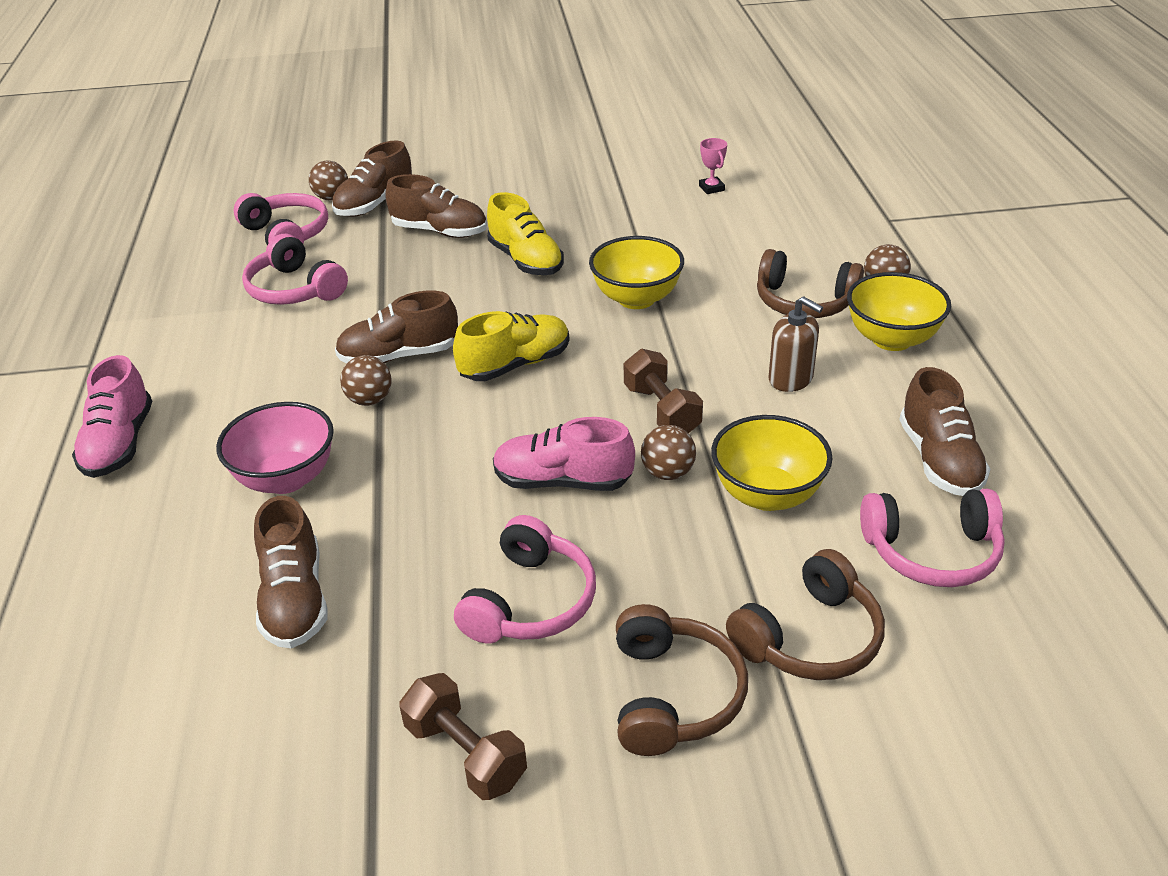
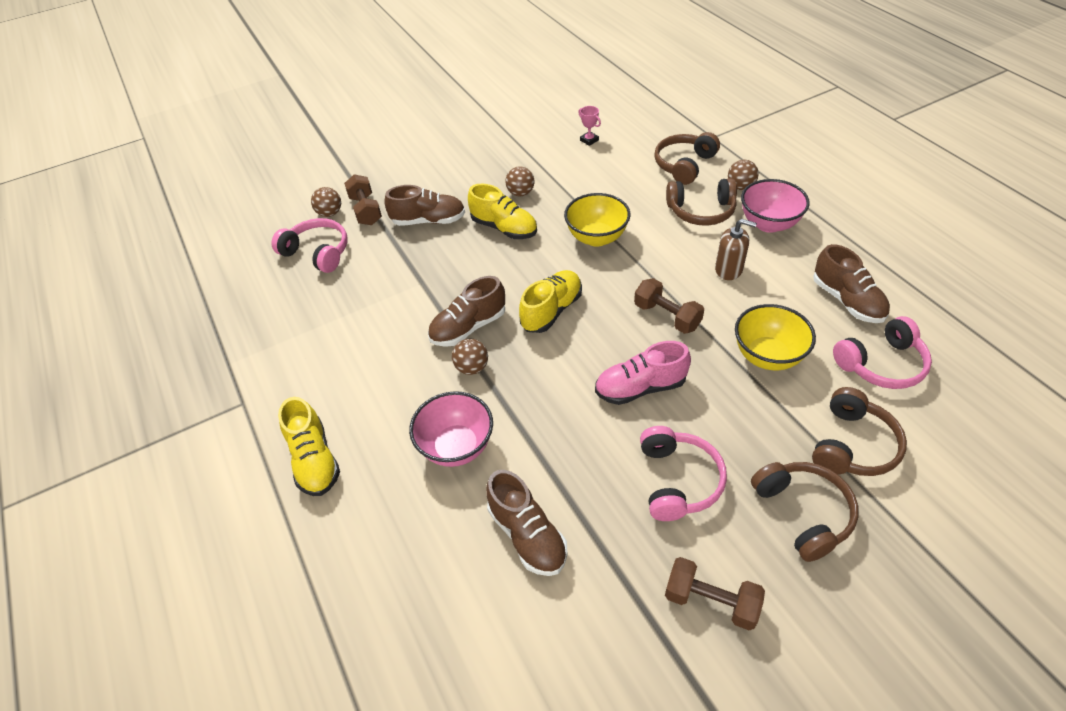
camera: 20 degrees left, 10 degrees up
(119, 444) = (314, 460): pink shoe -> yellow shoe
(294, 289) = (356, 296): pink headphones -> none
(375, 204) = (366, 210): brown shoe -> brown dumbbell
(668, 473) = (700, 360): brown ball -> brown ball (520, 193)
(821, 243) = (684, 165): none -> brown headphones
(891, 339) = (768, 224): yellow bowl -> pink bowl

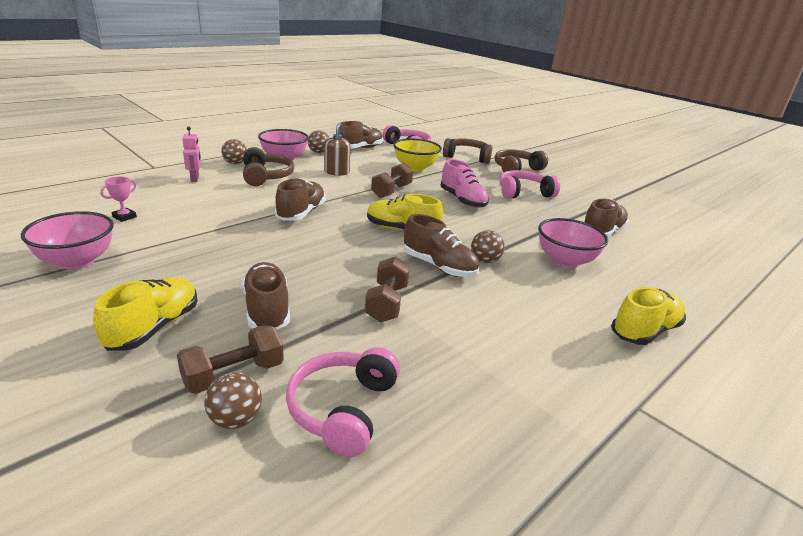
camera: 110 degrees left, 20 degrees down
(504, 228) = (285, 257): yellow shoe -> yellow shoe (154, 327)
(515, 134) = (77, 261): none -> pink bowl
(520, 193) = (219, 251): brown ball -> brown ball (318, 152)
(596, 238) = (301, 213): yellow bowl -> brown shoe
(684, 165) = (195, 179): brown headphones -> pink robot
(711, 601) = (584, 189): brown dumbbell -> brown dumbbell (387, 303)

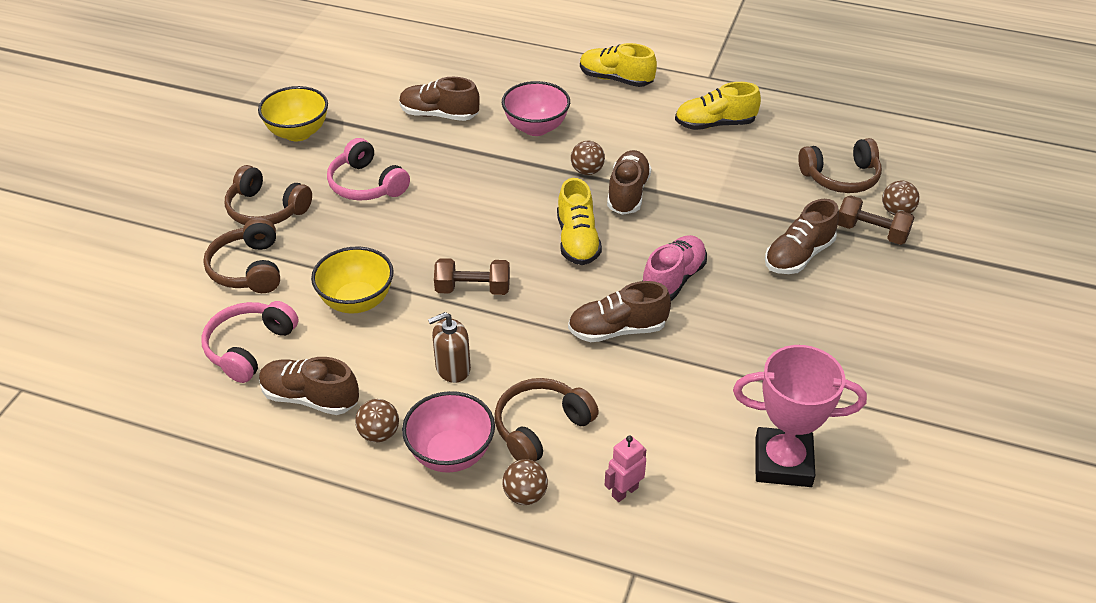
camera: 115 degrees left, 15 degrees up
(77, 261) = (880, 416): pink bowl -> none
(124, 217) = (783, 462): pink trophy -> pink trophy, size x2.48
(154, 327) = (883, 298): yellow shoe -> yellow shoe (715, 124)
(342, 409) = (841, 177): pink headphones -> brown headphones
(387, 303) = (718, 201): brown dumbbell -> none
(462, 200) = (444, 224): pink shoe -> pink shoe (673, 280)
(596, 190) = (298, 133): none -> yellow bowl

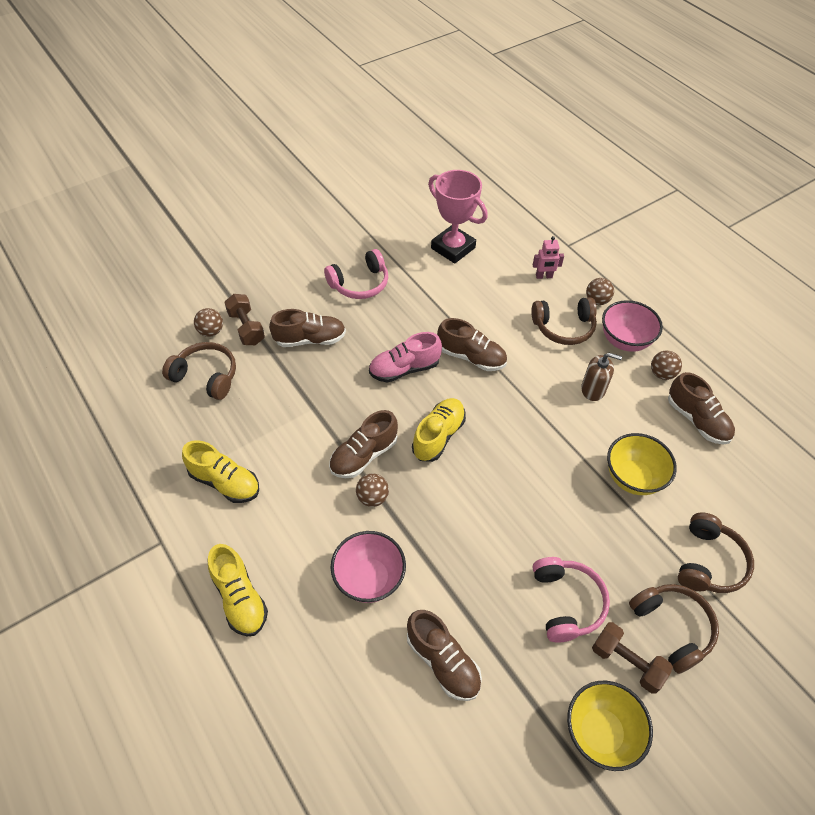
camera: 145 degrees left, 10 degrees up
(249, 347) = (728, 483): pink headphones -> pink headphones (360, 284)
(473, 289) = (542, 439): brown dumbbell -> brown dumbbell (627, 662)

